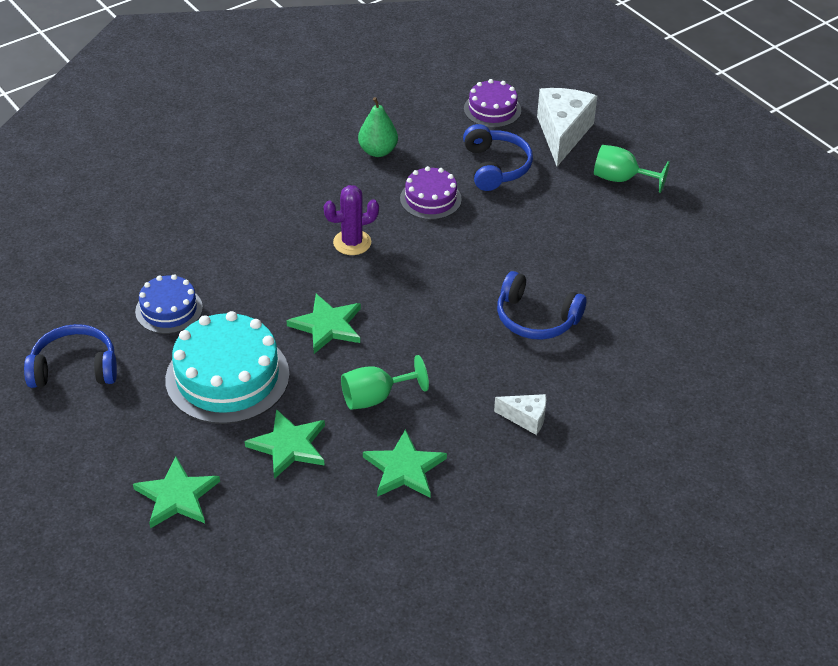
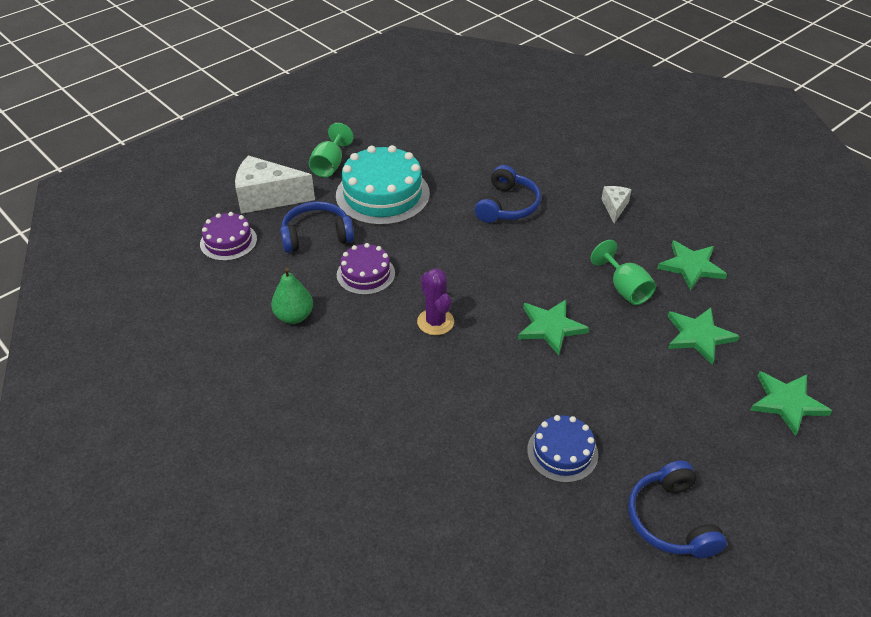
camera: 95 degrees left, 0 degrees up
(227, 377) = (637, 389): turquoise cake -> turquoise cake (382, 194)

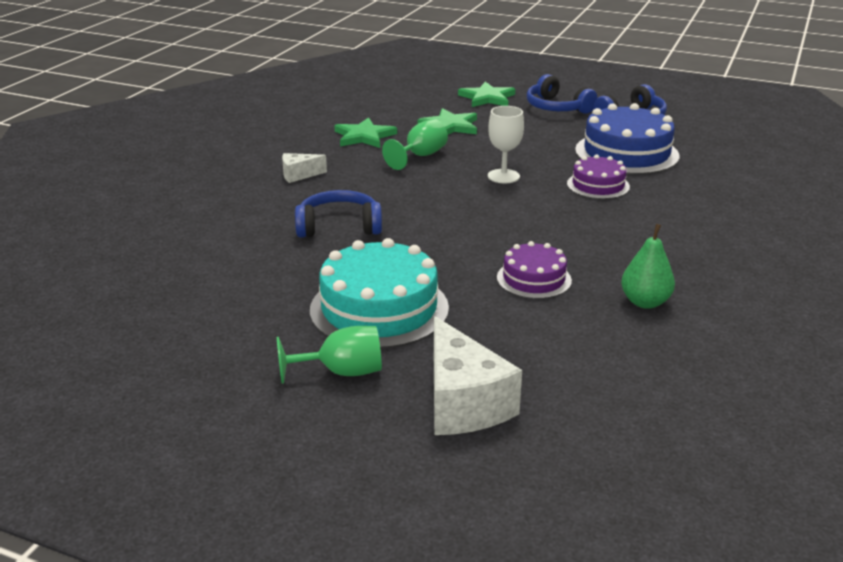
camera: 115 degrees left, 15 degrees down
(228, 241) = (584, 400): purple cake -> purple cake (598, 185)
(316, 235) = (503, 332): blue headphones -> blue headphones (557, 107)
(435, 322) = (557, 225): purple cactus -> none
(550, 327) = (503, 176): green star -> white goblet
(562, 452) = (626, 153): blue cake -> blue cake, size x1.77

